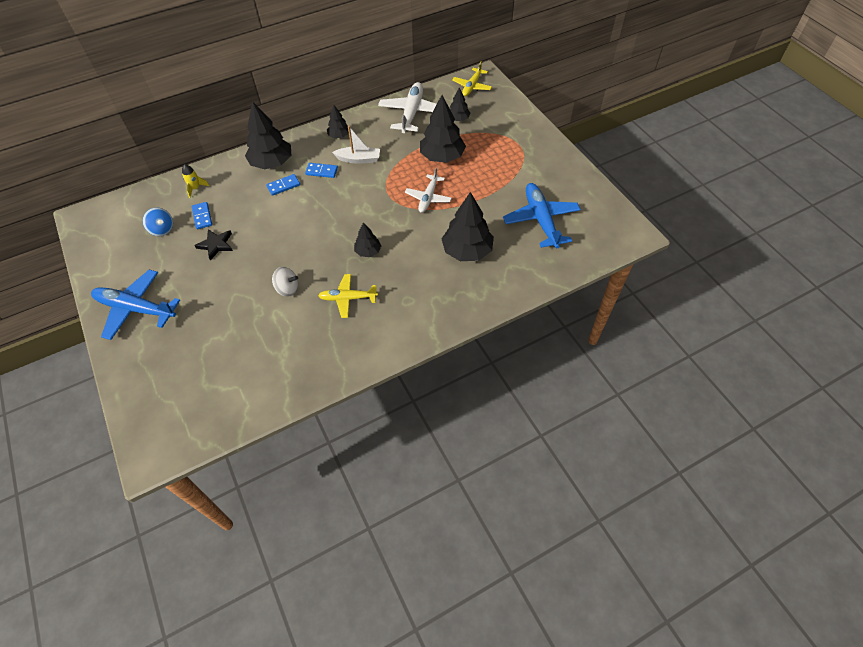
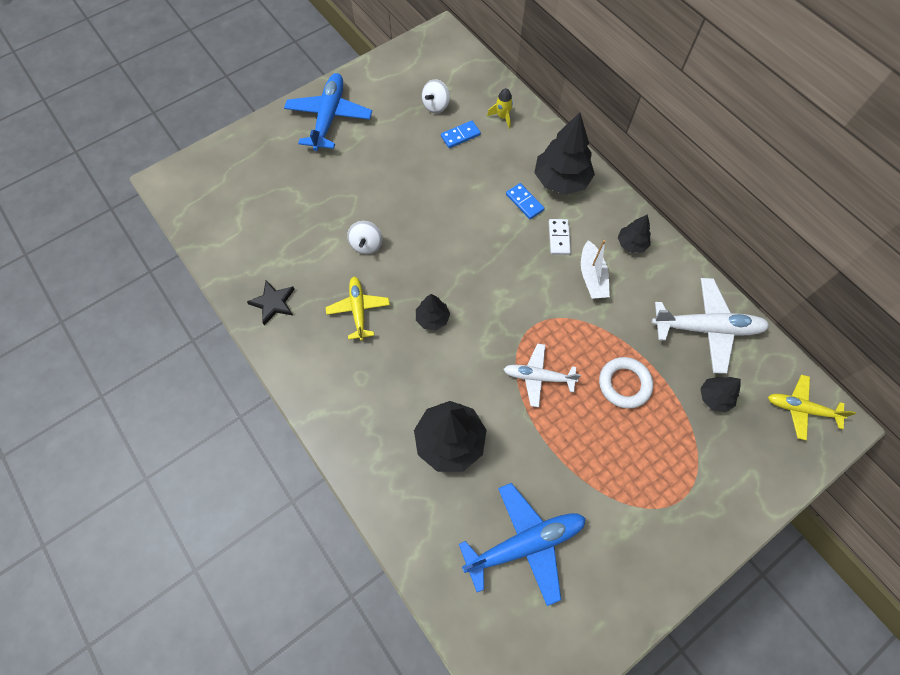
camera: 80 degrees right, 10 degrees up
(162, 229) = (436, 106): blue spinning top -> white spinning top
(216, 245) = (421, 160): black star -> black star (273, 303)
(321, 171) = (559, 238): blue domino -> white domino
(442, 157) = (624, 384): black tree -> white ring

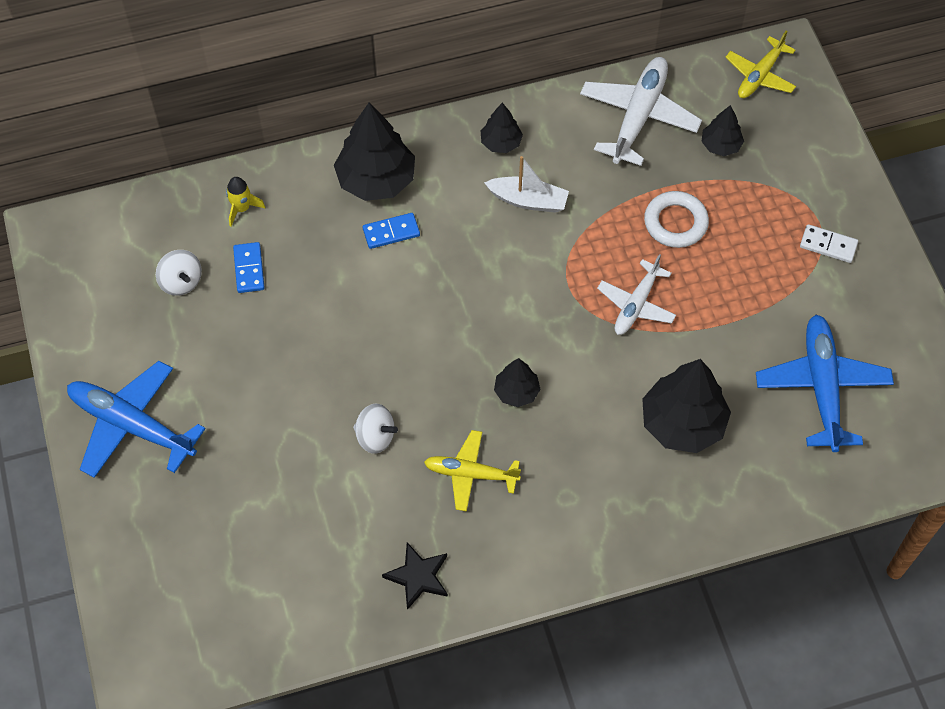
camera: 70 degrees left, 5 degrees down
(559, 238) = (460, 214): white domino -> white domino (828, 245)

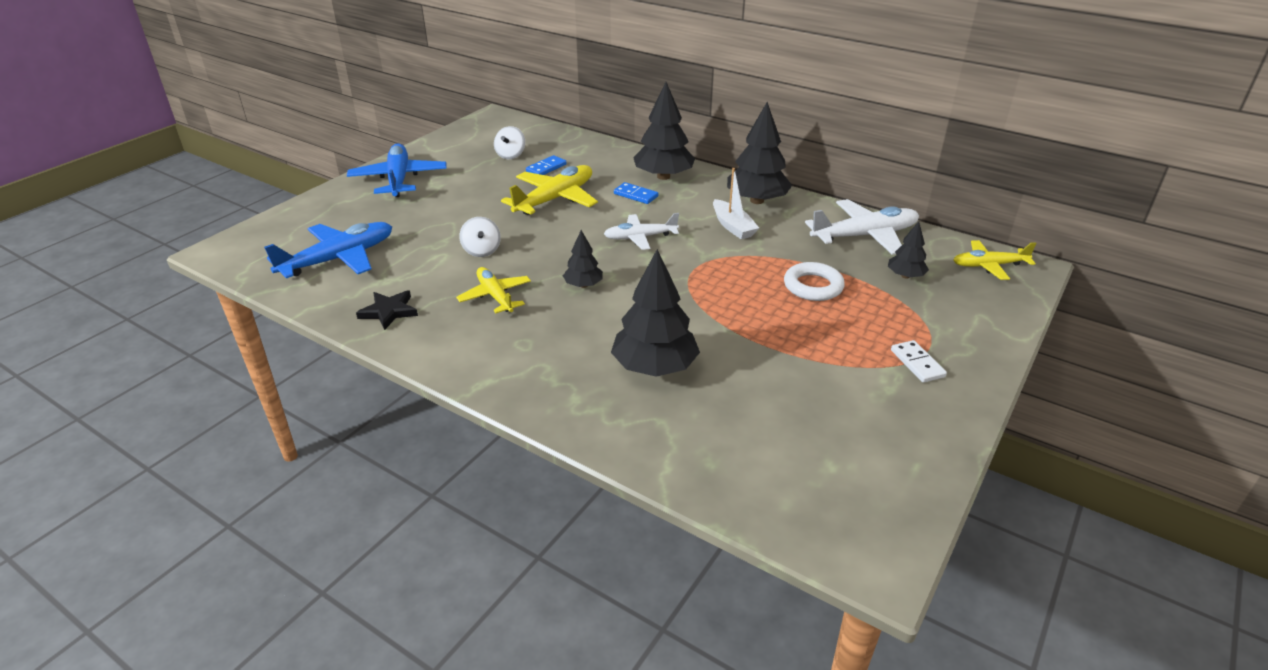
camera: 50 degrees right, 25 degrees down
(242, 208) = (582, 151): yellow rocket -> none
(329, 308) = (554, 199): none -> yellow plane
(501, 143) = (756, 200): black tree -> black tree, size x1.88
(636, 304) = (723, 300): white plane -> white plane (640, 237)
(822, 388) = (788, 425): blue plane -> blue plane (338, 259)

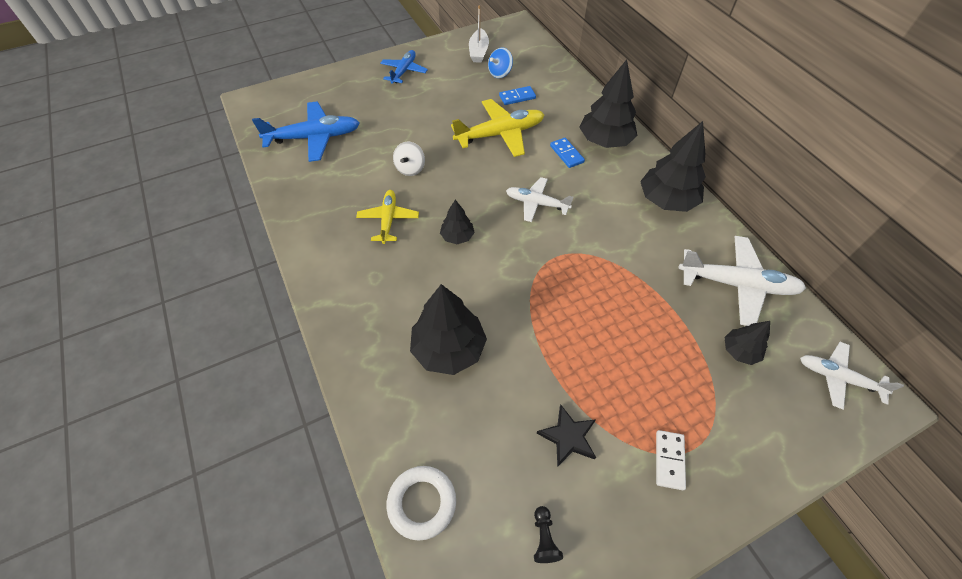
camera: 30 degrees right, 20 degrees up
(389, 311) = (311, 203): black star -> black star (568, 437)
(399, 179) = (404, 71): blue plane -> blue plane, size x0.63
(511, 155) = (500, 73): white spinning top -> blue spinning top
(733, 226) = (622, 223): white boat -> white boat (478, 52)
(813, 286) = (642, 323): white ring -> white ring (422, 503)
(867, 457) = (544, 538): none -> black pawn
(989, 266) = (838, 378): yellow plane -> white plane

